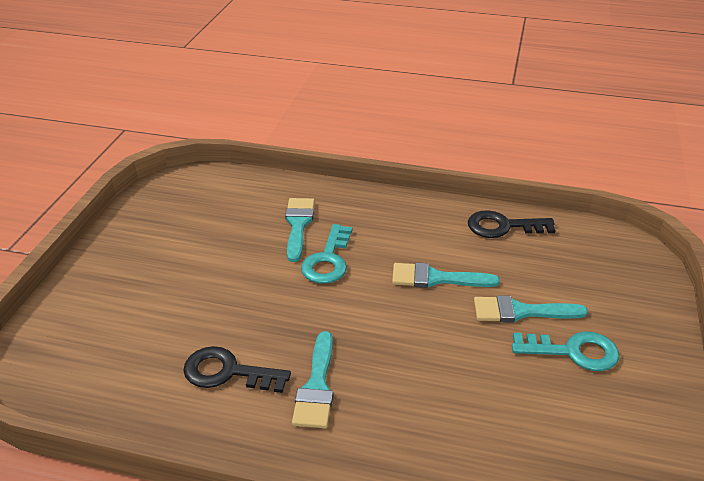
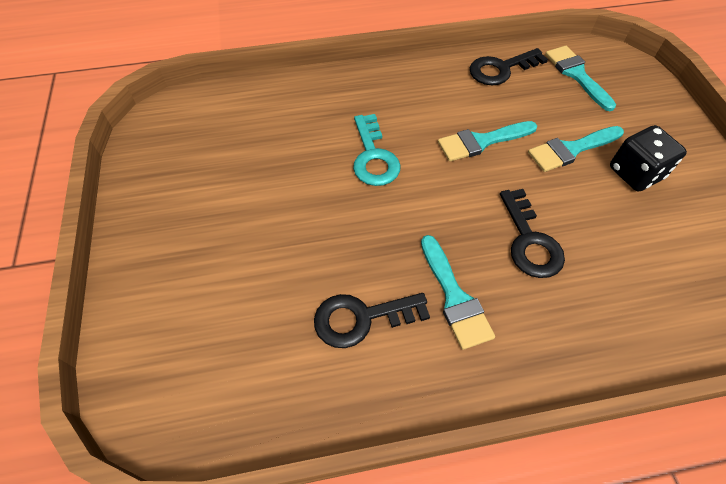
camera: 25 degrees left, 20 degrees up
(298, 225) = (319, 128): turquoise brush -> turquoise brush (576, 75)
(419, 369) = (529, 241): none -> black key
(573, 351) = (635, 173): turquoise key -> black dice

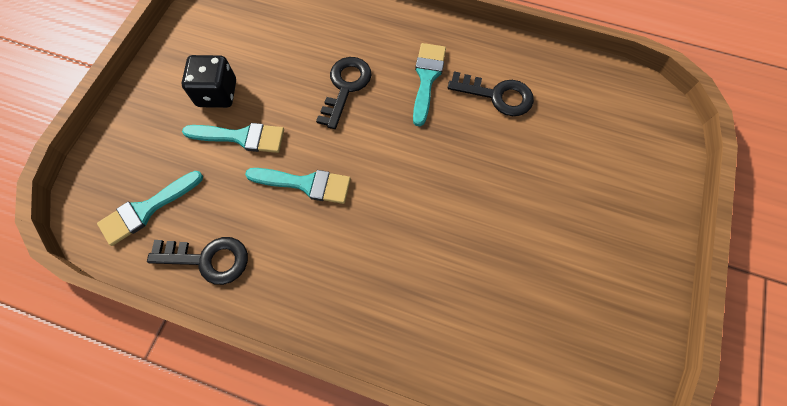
camera: 150 degrees left, 10 degrees up
(373, 157) = (411, 219): turquoise key -> none
(576, 75) = (146, 209): turquoise brush -> turquoise brush turned 45 degrees clockwise

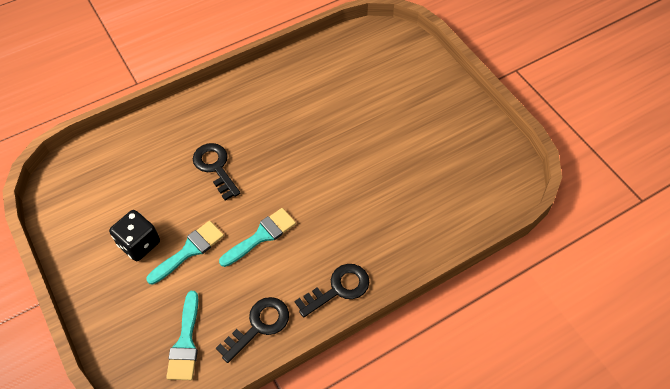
camera: 50 degrees left, 10 degrees down
(427, 78) = (256, 121): turquoise brush -> none
(497, 95) = (305, 96): black key -> black key (338, 288)

